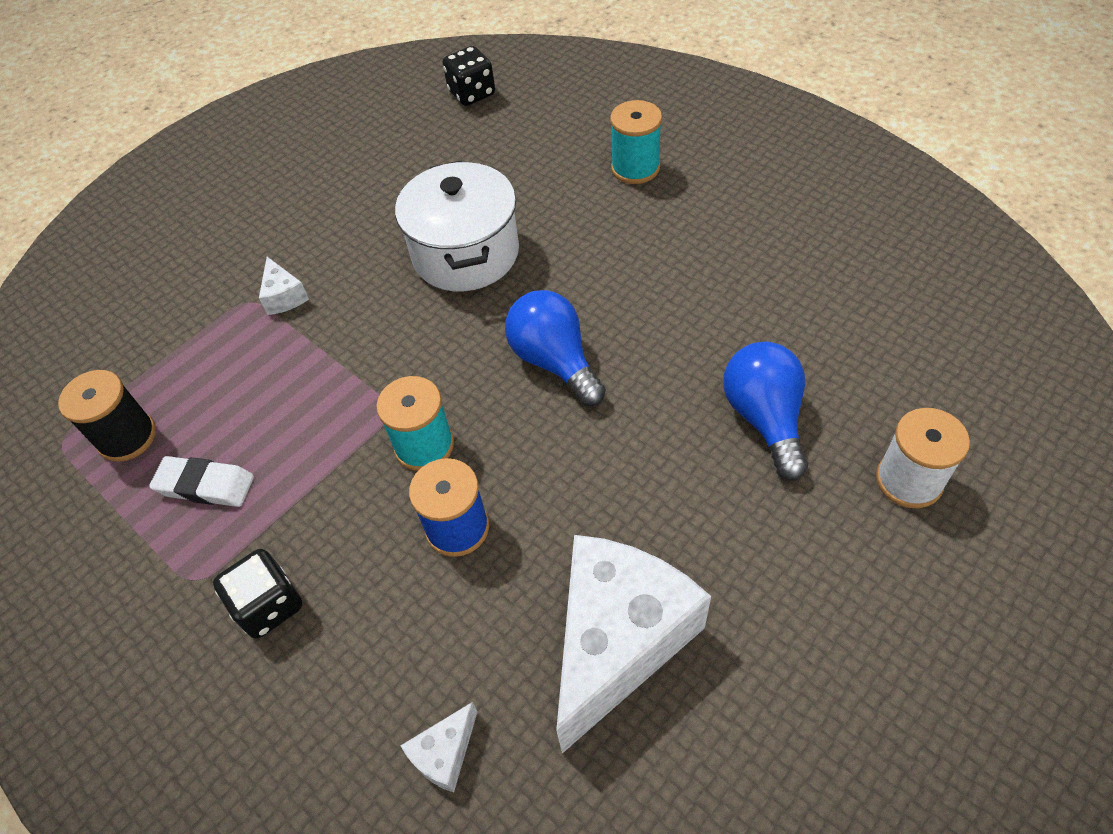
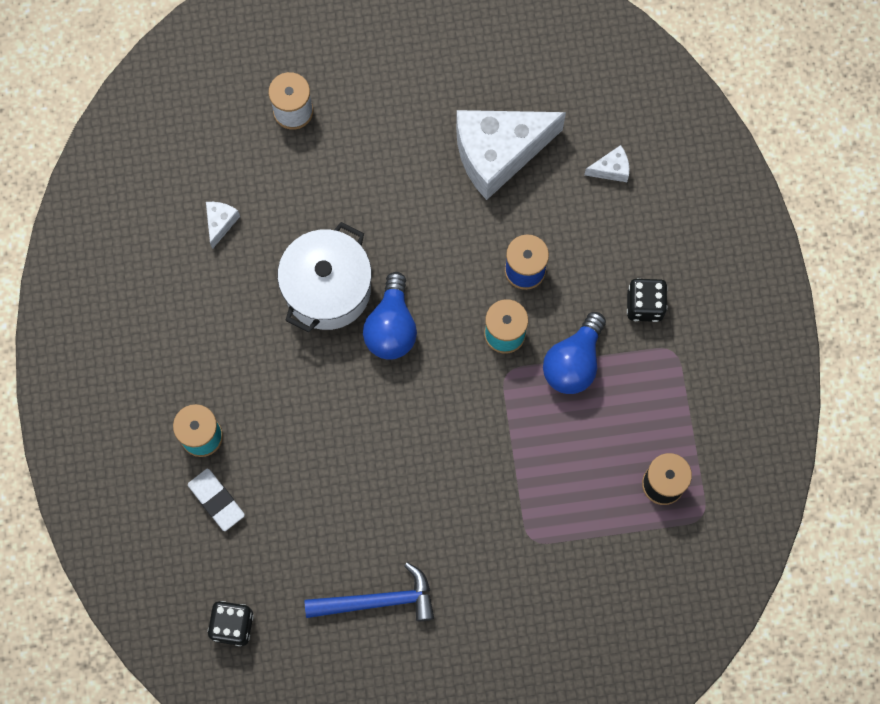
camera: 145 degrees left, 20 degrees up
(205, 485) = (636, 408): white eraser -> white eraser (216, 500)
(284, 296) = (507, 523): white cheese -> white cheese (220, 223)
(363, 176) = (378, 601): none -> blue hammer
(465, 253) = (371, 458): white pot -> white pot (327, 289)
(764, 418) = (321, 198): blue light bulb -> blue light bulb (573, 362)

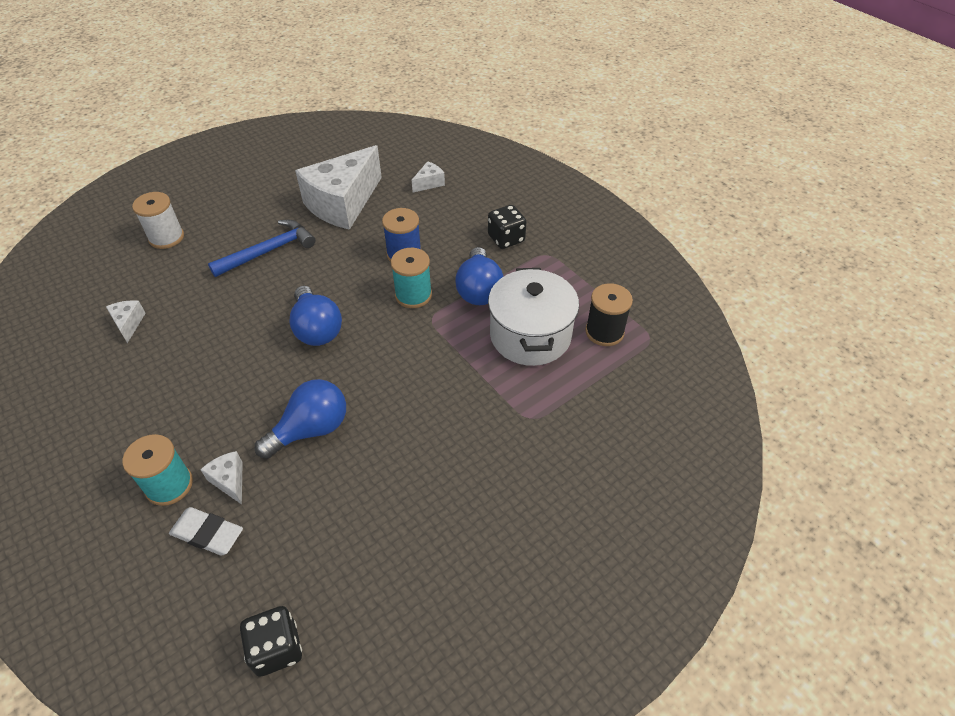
camera: 30 degrees left, 25 degrees down
(250, 459) = (229, 481): none -> white cheese
(327, 289) = (247, 327): white pot -> white pot (530, 335)
(337, 444) = (311, 429): none -> blue light bulb
(378, 601) = (423, 539): blue hammer -> blue hammer (269, 251)

